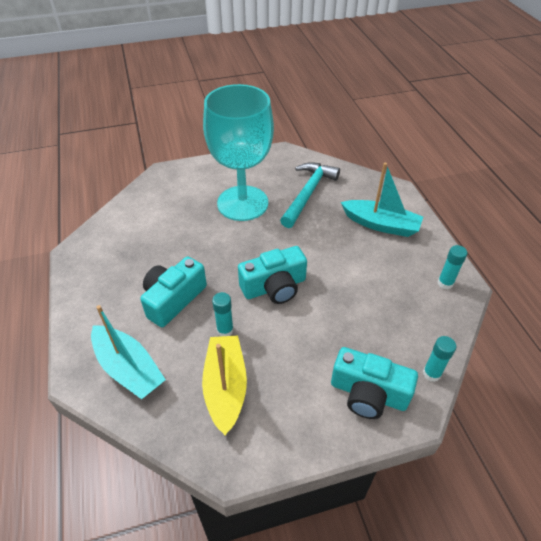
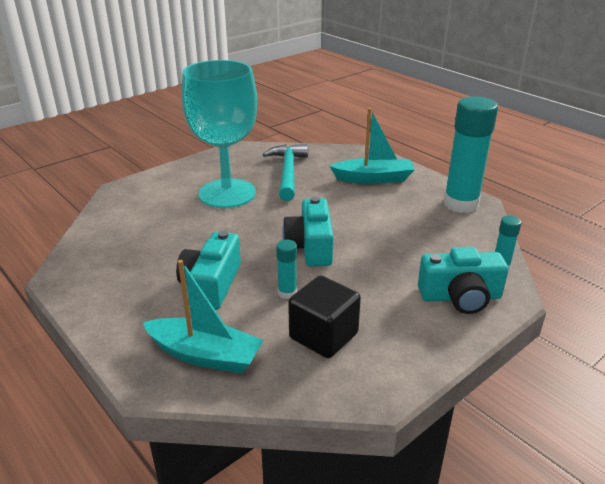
camera: 25 degrees left, 15 degrees down
(225, 387) = (323, 336): yellow boat -> black cube
(274, 287) = (310, 246): turquoise camera -> turquoise camera turned 135 degrees clockwise
(445, 283) = (460, 204): turquoise glue stick -> turquoise glue stick, size x2.25

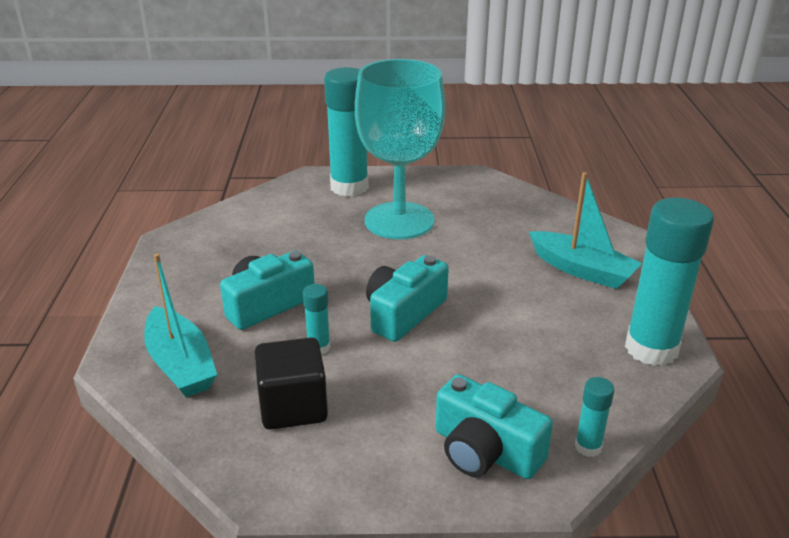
camera: 40 degrees right, 0 degrees up
(160, 185) = (349, 187): none -> turquoise glue stick
(288, 172) = (492, 222): turquoise hammer -> none

